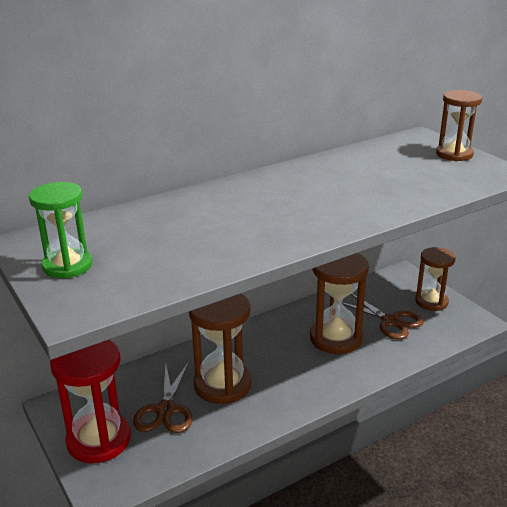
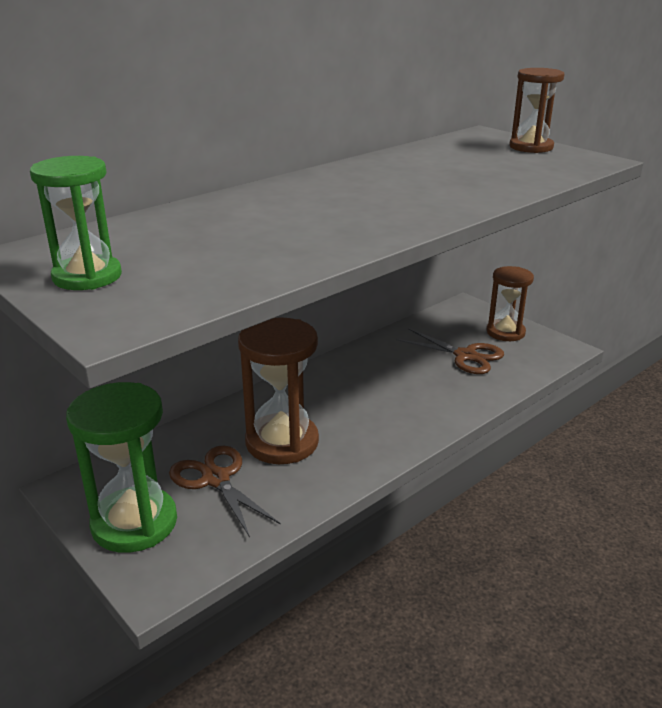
camera: 10 degrees left, 0 degrees up
(98, 440) = (134, 523): red hourglass -> green hourglass
(165, 410) = (216, 479): brown scissors -> brown scissors turned 150 degrees clockwise
(335, 338) = (406, 379): brown hourglass -> none

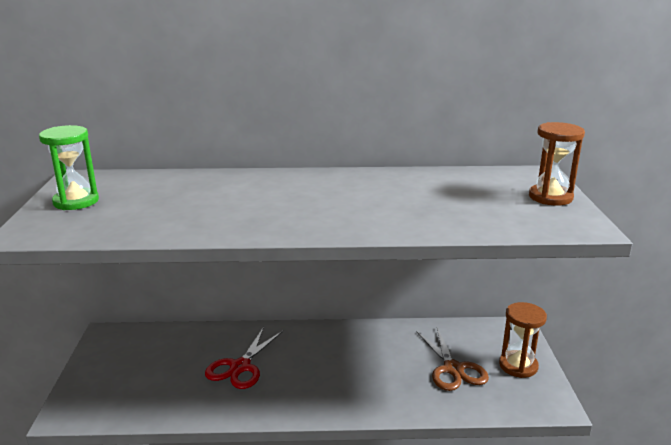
camera: 40 degrees right, 5 degrees down
(134, 523) = (105, 372): green hourglass -> none
(216, 479) = (175, 370): brown scissors -> none
(282, 442) = (240, 367): brown hourglass -> red scissors

